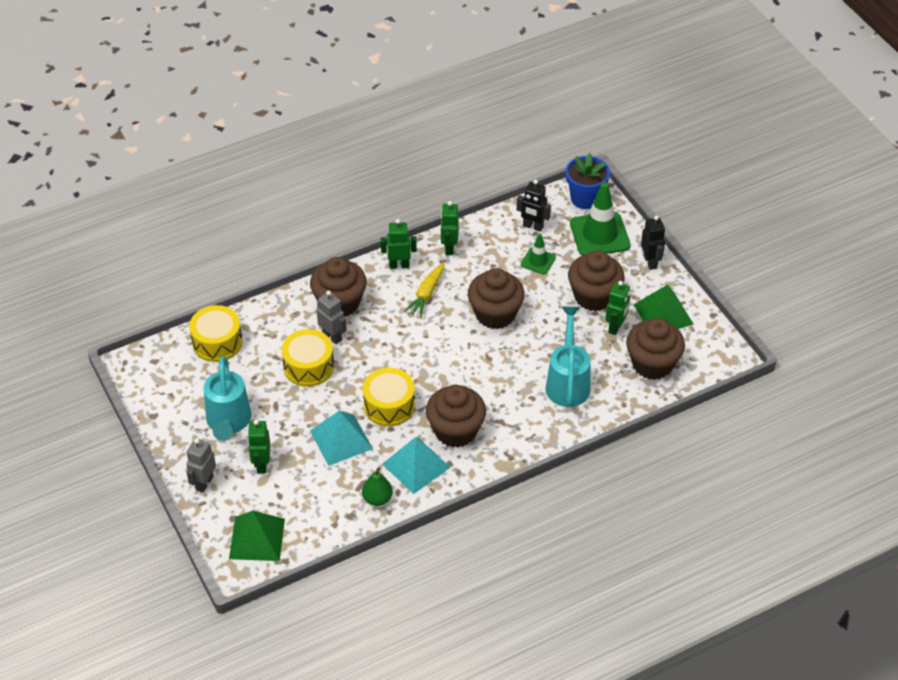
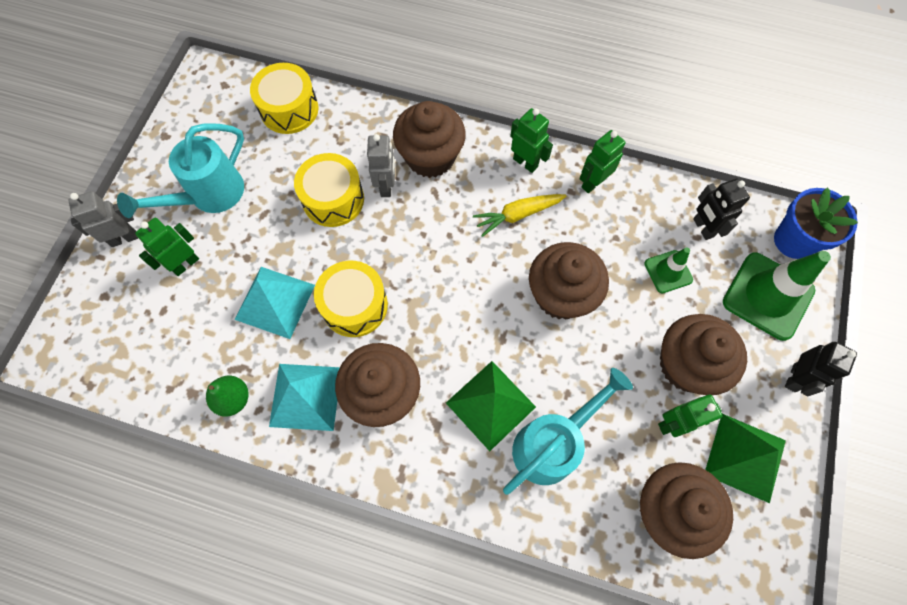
camera: 45 degrees right, 20 degrees up
(257, 538) = (96, 337): green pyramid -> green pyramid (490, 404)

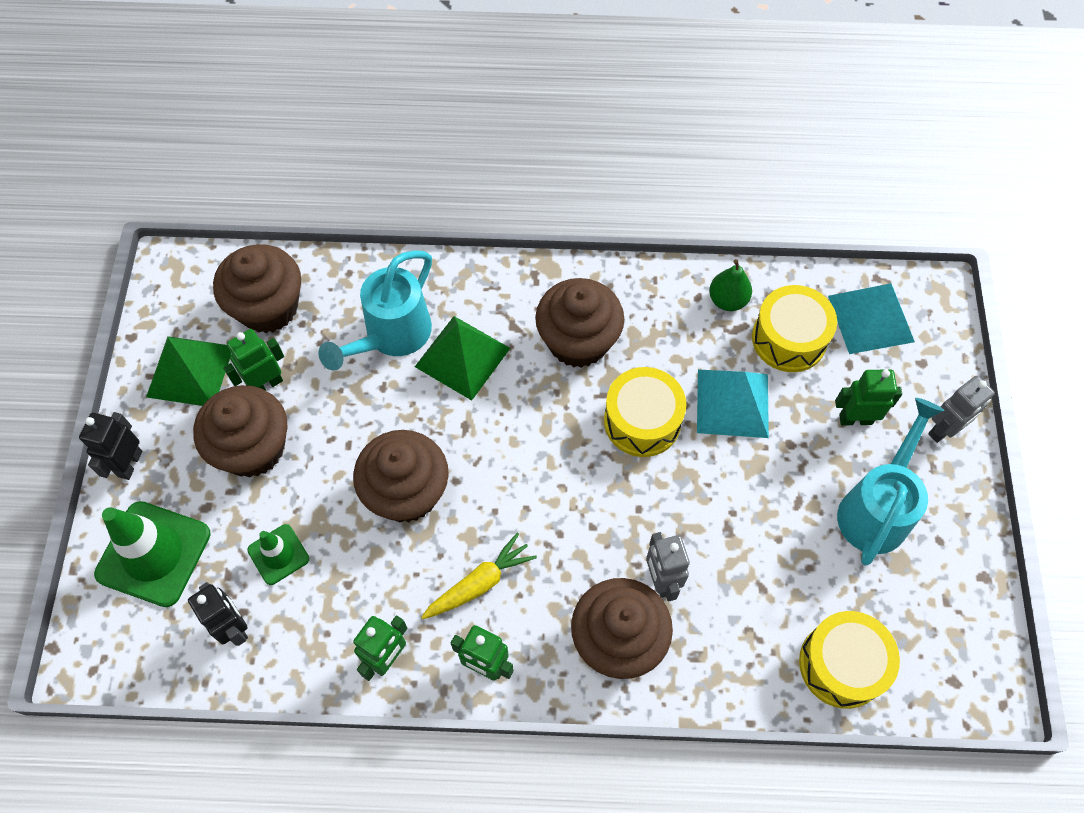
camera: 165 degrees right, 5 degrees down
(185, 264) = (855, 419): green robot -> green robot turned 120 degrees counterclockwise
(306, 396) = (656, 319): turquoise pyramid -> turquoise pyramid (870, 318)
(333, 199) = (721, 544): yellow drum -> yellow drum (789, 339)
(793, 241) = (113, 640): blue flower pot -> none

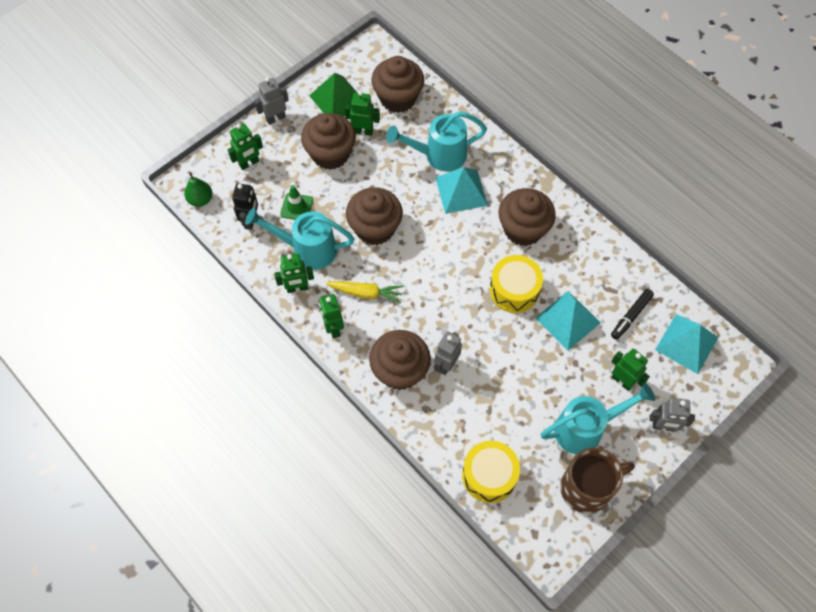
camera: 45 degrees right, 0 degrees up
(129, 464) = (275, 118): black robot -> grey robot
(153, 554) = (249, 163): green traffic cone -> green robot
(349, 596) = (307, 249): none -> turquoise watering can
(462, 357) = (461, 191): green pyramid -> turquoise pyramid
(727, 300) = (619, 272): green pear -> green pear (200, 199)
(789, 339) = (631, 316): yellow drum -> black marker
(947, 574) = (587, 488): none -> brown mug

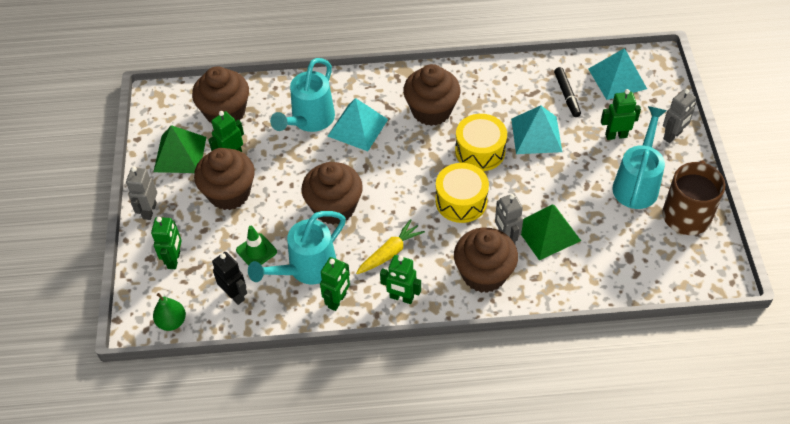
camera: 50 degrees left, 10 degrees down
(477, 390) = (547, 232): none -> green pyramid
(489, 475) = (628, 272): yellow drum -> yellow drum (461, 201)

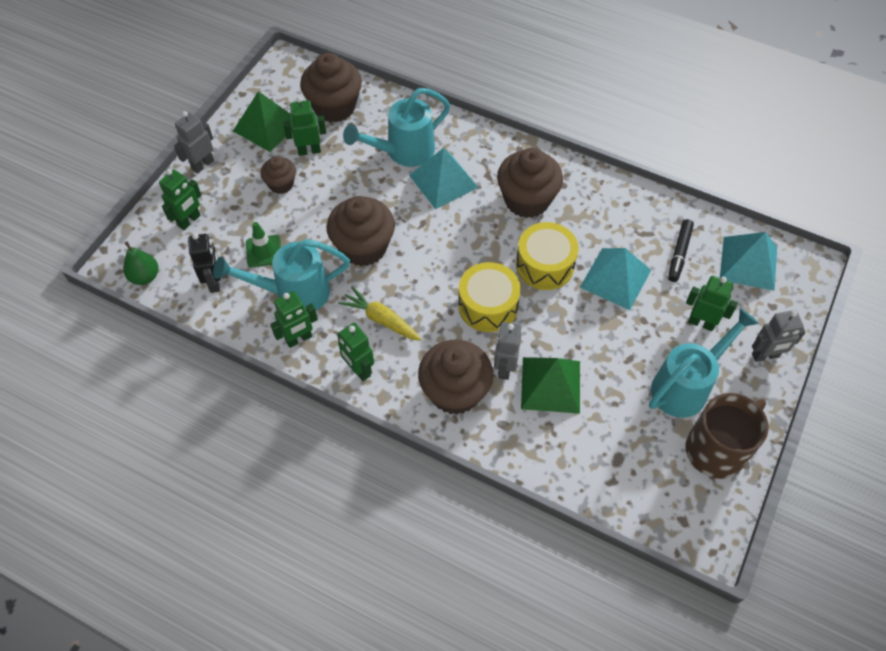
camera: 30 degrees right, 5 degrees up
(229, 193) = (281, 184): brown cupcake -> brown cupcake, size x0.55
(390, 253) = (381, 319): yellow carrot -> yellow carrot turned 135 degrees counterclockwise

